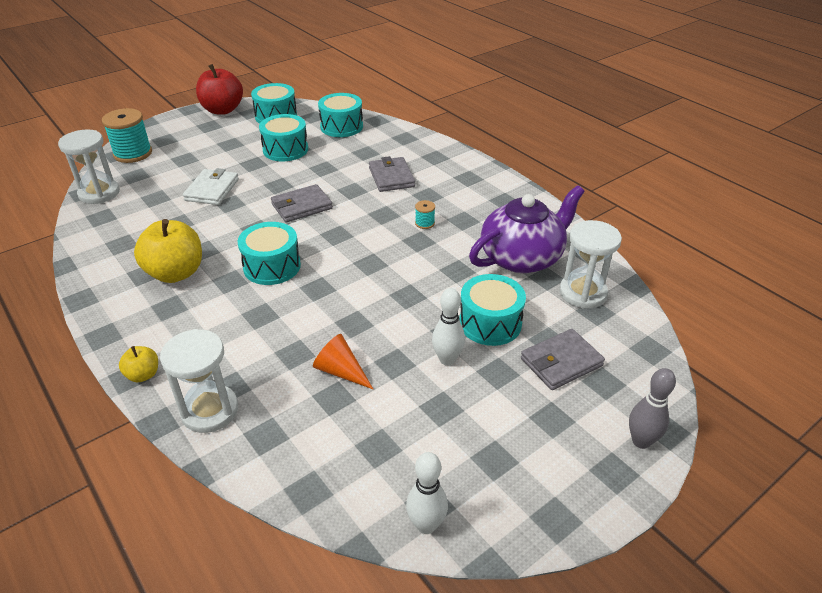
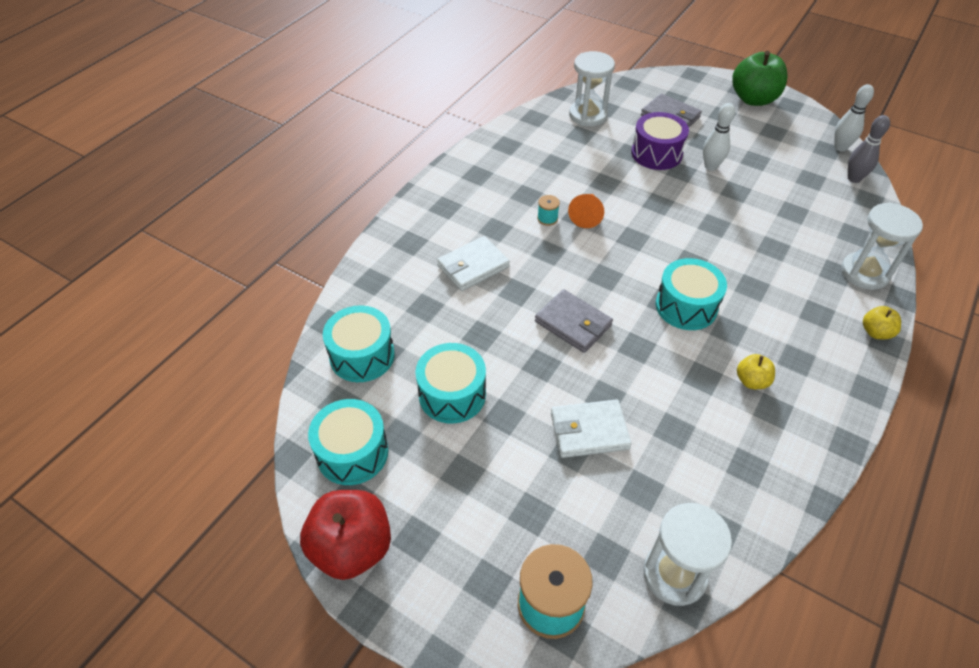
camera: 110 degrees left, 10 degrees up
(176, 273) = (751, 381): yellow apple -> yellow apple, size x0.50
(340, 371) = (767, 216): orange cone -> orange cone (586, 215)
(391, 177) = (473, 266): grey wallet -> white wallet
(490, 323) = (656, 153): turquoise drum -> purple drum
(522, 257) = (562, 150): purple teapot -> none
(582, 475) = (753, 99): none -> green apple
(641, 441) = (710, 82): grey bowling pin -> grey bowling pin (854, 178)

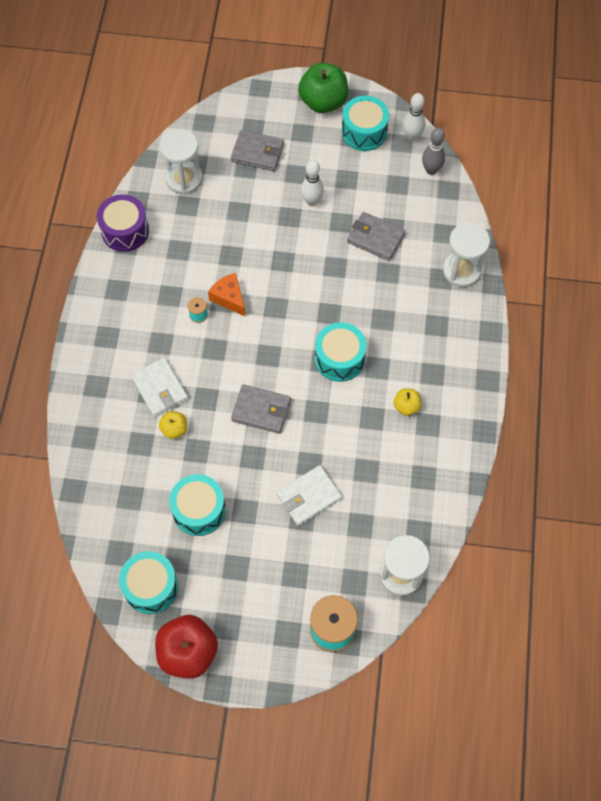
camera: 25 degrees left, 15 degrees up
(362, 355) = (114, 507): turquoise drum -> turquoise drum (364, 132)
(473, 266) = (160, 389): white wallet -> white wallet turned 60 degrees counterclockwise
(586, 215) = (229, 298): orange cone -> orange cheese
(656, 153) = (261, 203): purple drum -> purple drum (125, 231)
(770, 215) = (375, 238): none -> grey wallet
(875, 332) = (481, 325): yellow apple -> yellow apple (174, 429)

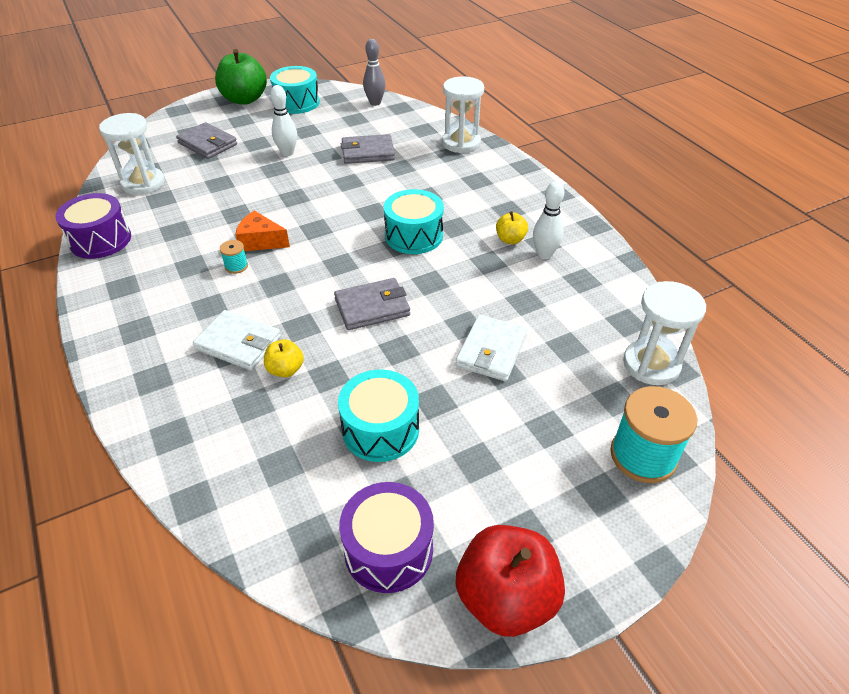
camera: 35 degrees left, 20 degrees down
(151, 587) = (388, 549): turquoise drum -> purple drum
(257, 152) = (207, 144): grey wallet -> grey wallet turned 60 degrees clockwise
(412, 136) = (340, 92): white bowling pin -> white bowling pin (544, 254)

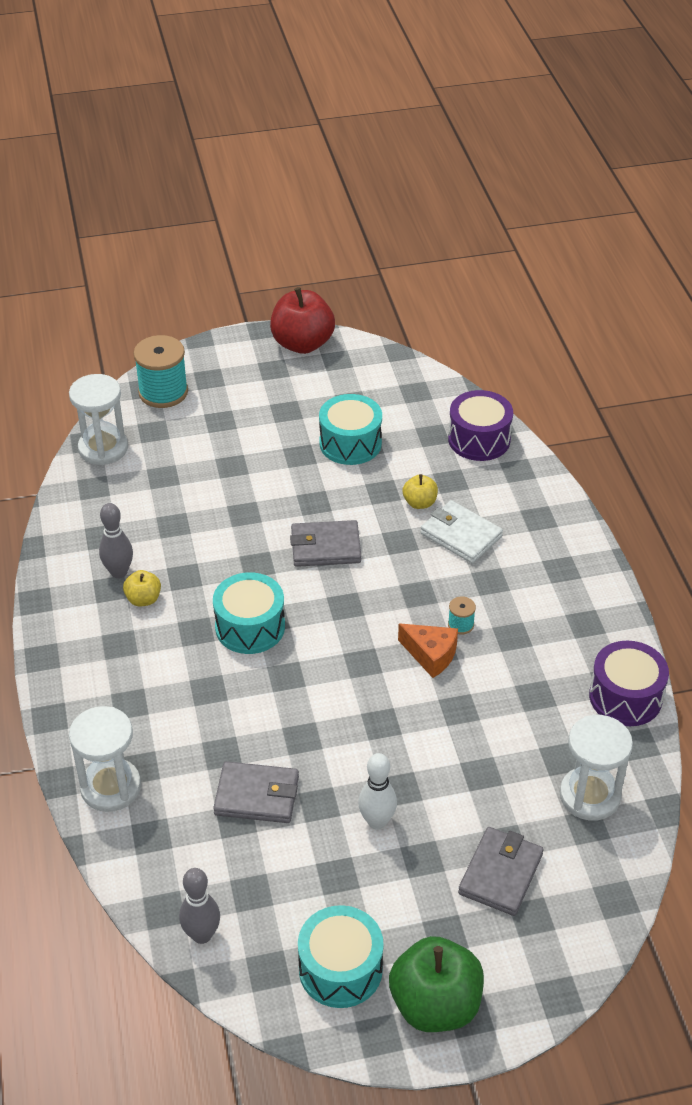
camera: 165 degrees left, 0 degrees up
(207, 144) = (500, 874): grey wallet -> grey wallet turned 60 degrees clockwise
(388, 549) = (366, 376): purple drum -> purple drum (479, 439)
(491, 351) = (232, 485): white wallet -> none
(544, 254) = (119, 572): white bowling pin -> grey bowling pin

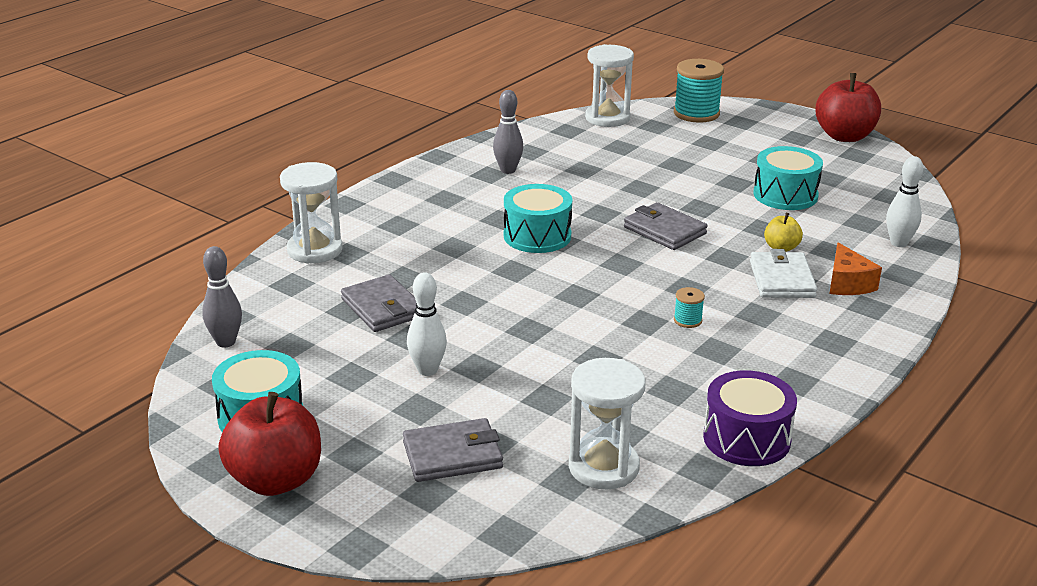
camera: 50 degrees right, 15 degrees down
(143, 599) = (498, 188): yellow apple -> none
(431, 655) = (633, 321): orange cheese -> orange cheese (847, 283)
(435, 1004) = (275, 480): green apple -> red apple
(479, 439) = (899, 243): purple drum -> white bowling pin

